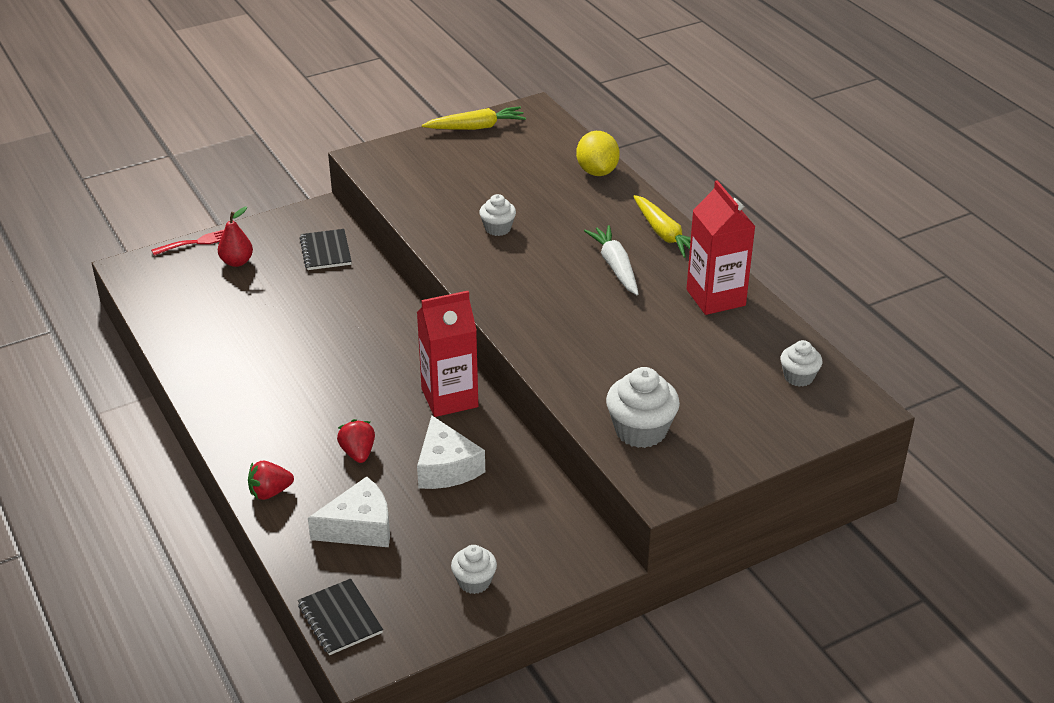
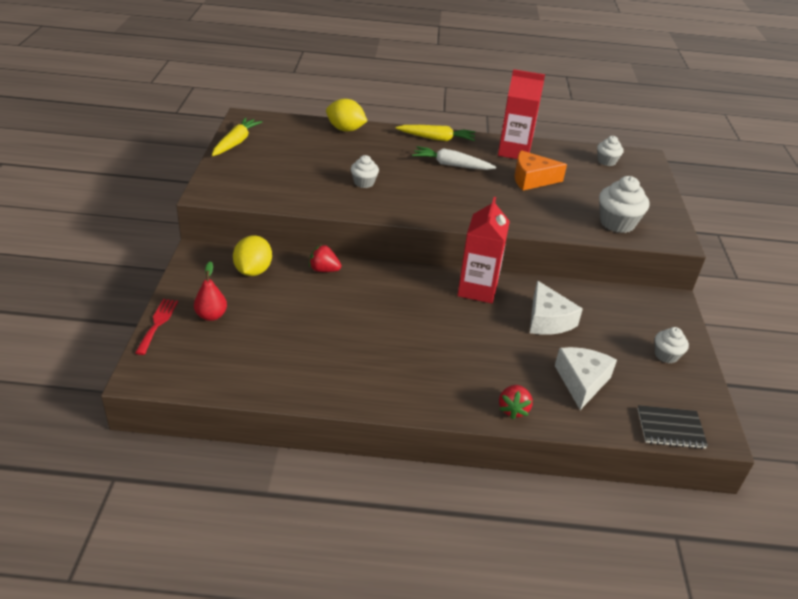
camera: 60 degrees left, 0 degrees up
(326, 251) = (253, 271): black notebook -> yellow lemon
(358, 453) = (502, 350): red strawberry -> red strawberry (324, 270)
(446, 467) = (548, 320): white cheese -> white cheese turned 60 degrees clockwise
(662, 333) = (532, 179): none -> orange cheese

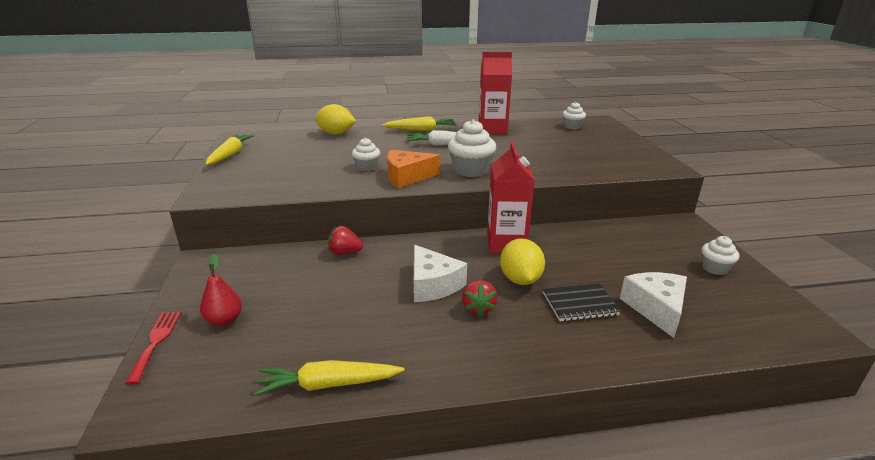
camera: 10 degrees left, 10 degrees down
(253, 271) = (267, 266): yellow lemon -> yellow lemon (520, 279)
(282, 386) = (328, 384): none -> yellow carrot
(513, 409) = (605, 353): red strawberry -> red strawberry (478, 308)
(532, 179) = (519, 145): orange cheese -> orange cheese (407, 177)
(548, 320) = (587, 258): white cheese -> white cheese (433, 285)
(617, 223) = (612, 164): white cupcake -> white cupcake (471, 170)
(670, 428) = (774, 337): black notebook -> black notebook (579, 304)

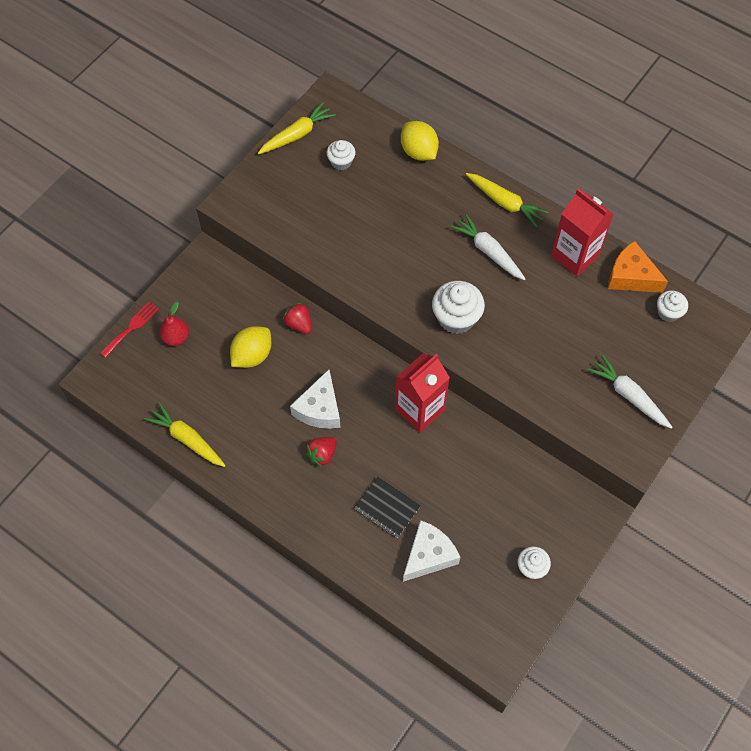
camera: 45 degrees right, 35 degrees up
(367, 167) = (380, 244): white cupcake -> white cupcake (341, 162)
(407, 177) = (394, 287): orange cheese -> orange cheese (631, 276)
(520, 279) = (380, 454): yellow lemon -> yellow lemon (252, 355)
(617, 153) = (628, 395): none -> white carrot

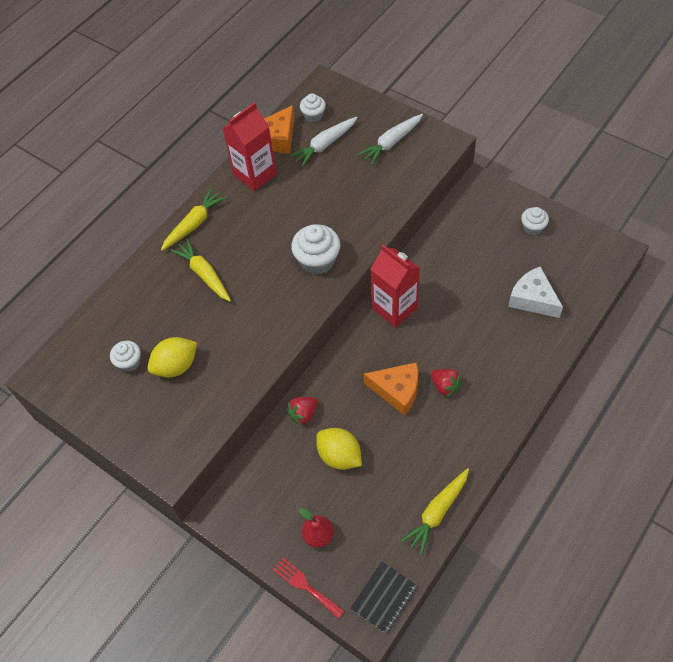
camera: 85 degrees left, 5 degrees down
(297, 134) = (87, 406): yellow carrot -> yellow carrot (204, 274)
(319, 409) = (397, 390): white cheese -> orange cheese
(387, 508) = (492, 331): black notebook -> black notebook (384, 598)
(419, 152) = (126, 293): yellow lemon -> yellow lemon (176, 366)
(488, 251) = (247, 236): white carrot -> white carrot (325, 145)

